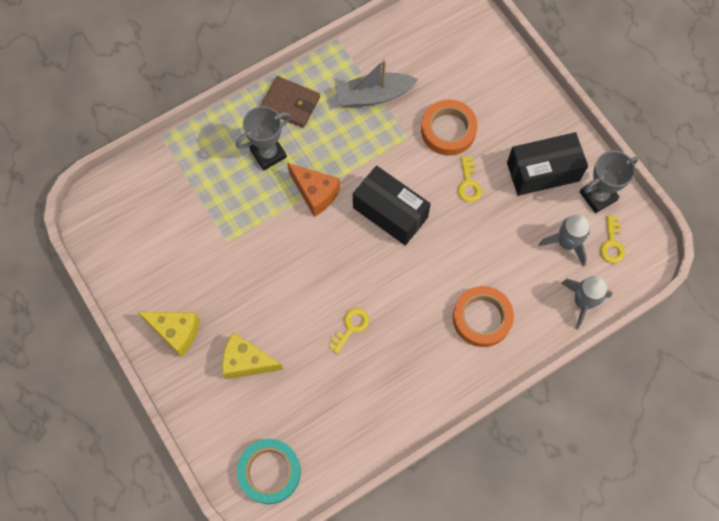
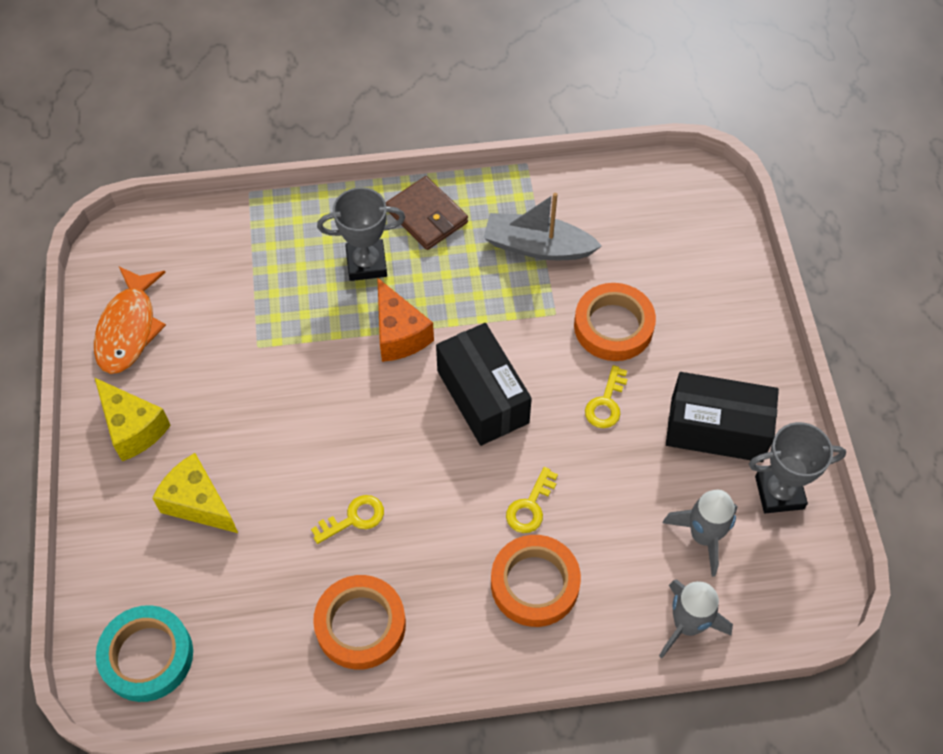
camera: 25 degrees right, 10 degrees down
(133, 266) = (129, 329): none -> orange fish
(390, 391) = (360, 625): none -> orange tape
(611, 244) = (768, 564): yellow key -> yellow key (530, 506)

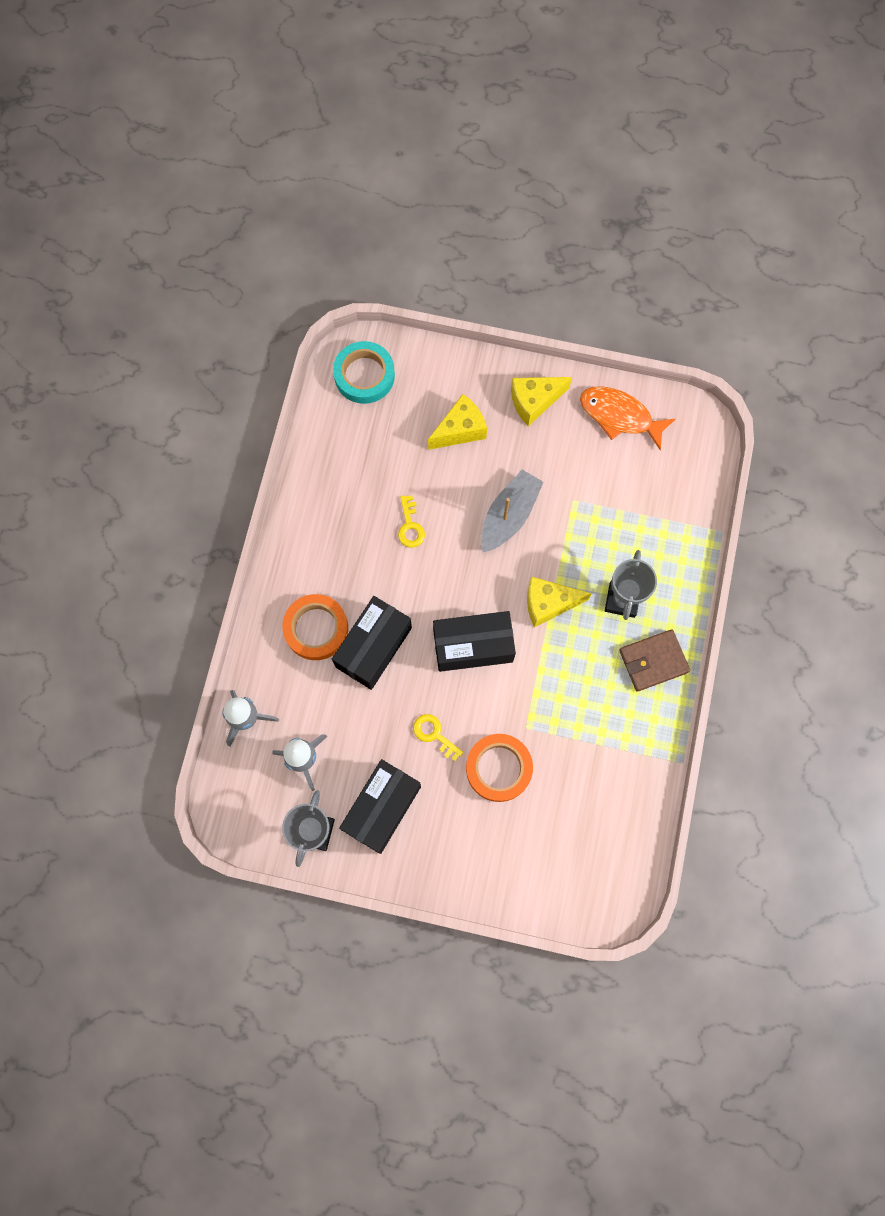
camera: 110 degrees right, 15 degrees up
(360, 625) = (333, 507): orange tape -> none
(399, 334) = (548, 604): orange cheese -> yellow cheese
(530, 506) = (373, 647): yellow key -> black box
(537, 246) = (594, 738): grey boat -> grey boat (509, 515)

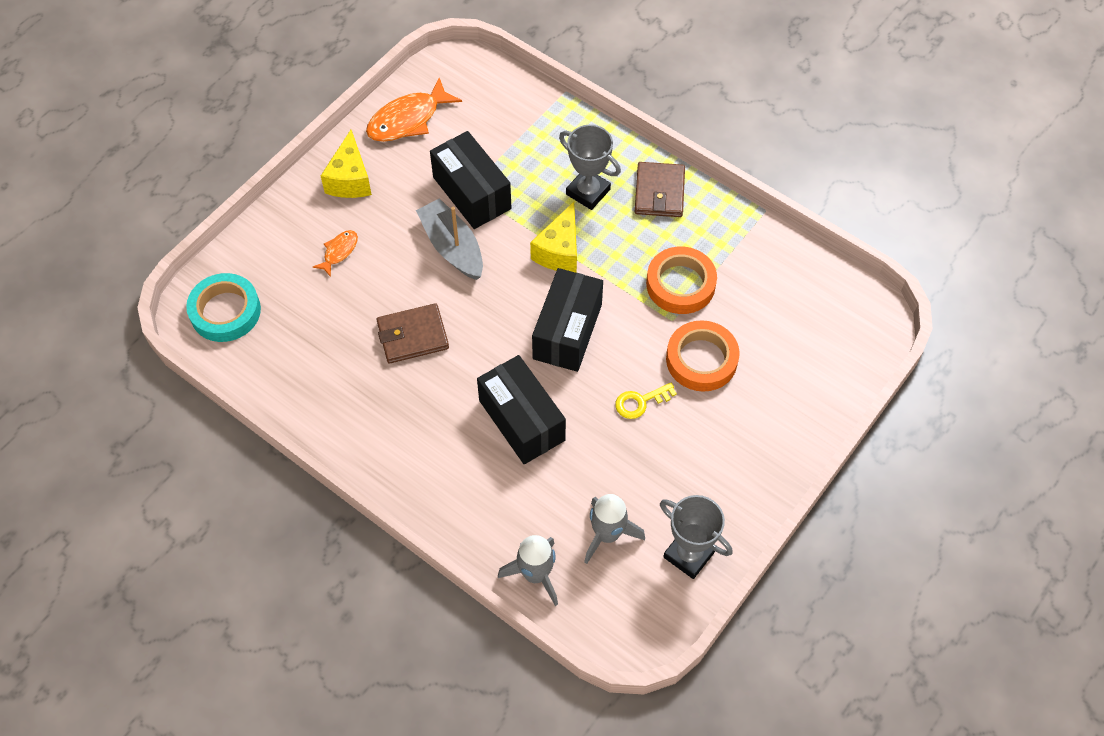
camera: 65 degrees left, 15 degrees down
(316, 629) = (473, 466): orange tape -> orange tape (680, 284)
(382, 808) = (693, 480): black box -> black box (471, 193)
(410, 526) = (413, 336): yellow key -> brown wallet
(460, 430) = (339, 252): yellow cheese -> orange fish

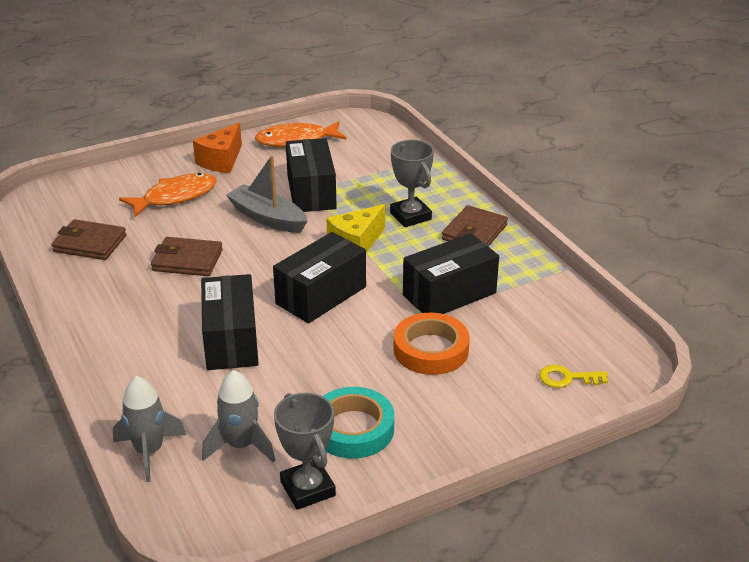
camera: 25 degrees right, 25 degrees down
(225, 311) = (57, 206): turquoise tape -> turquoise tape (353, 429)
(299, 351) = (90, 243): none -> brown wallet
(339, 252) = (175, 197): orange fish -> orange fish, size x1.89
(350, 179) = (221, 161): yellow cheese -> orange cheese
(452, 247) = (267, 218): grey boat -> grey boat turned 45 degrees counterclockwise
(640, 402) = (349, 361): yellow key -> yellow key (567, 378)
(680, 284) = (449, 294): orange tape -> black box

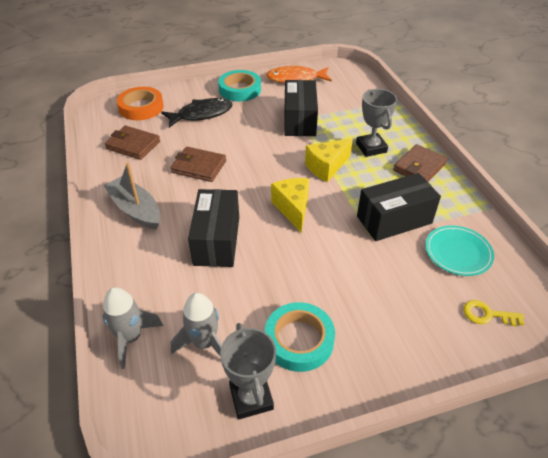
camera: 10 degrees right, 10 degrees up
(175, 197) = (201, 114): orange fish -> black fish
(221, 161) = (240, 89): orange cheese -> turquoise tape
(267, 218) = (264, 138): grey boat -> grey boat (135, 209)
(321, 295) = (293, 208): black box -> yellow cheese
(431, 350) = (373, 270): orange tape -> orange tape (141, 107)
(529, 320) = (458, 252): none -> turquoise plate

